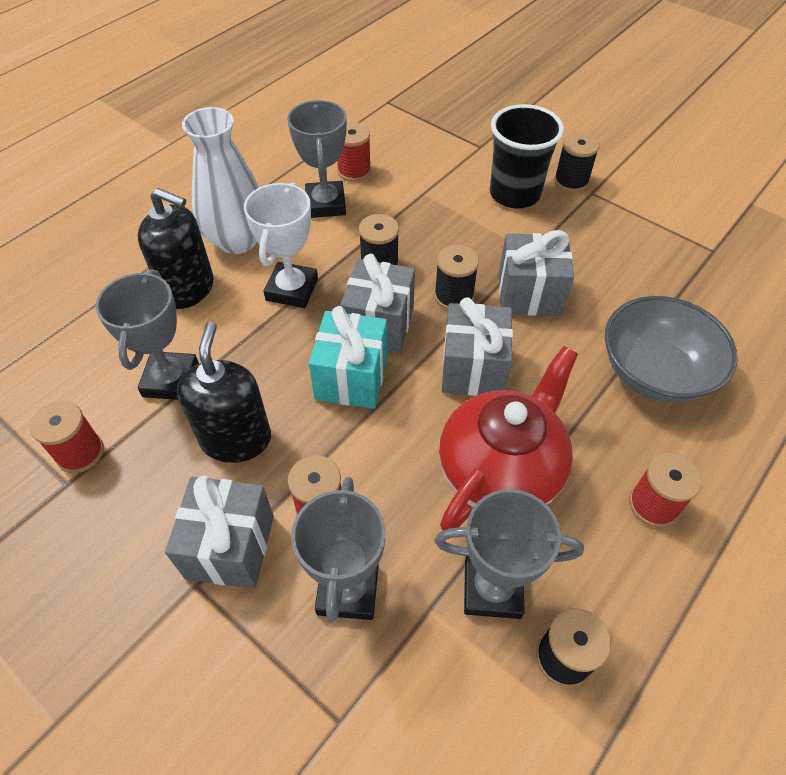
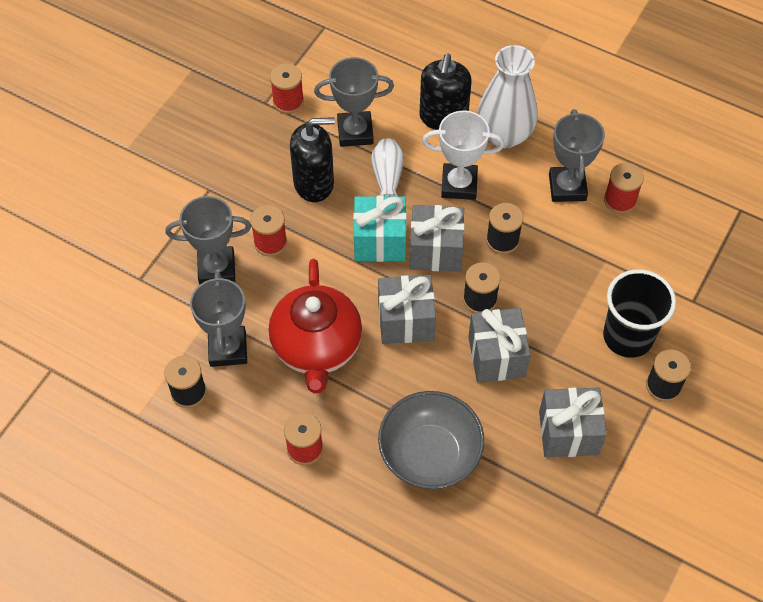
camera: 80 degrees right, 5 degrees up
(230, 546) = (236, 200): grey gift -> grey gift (568, 433)
(255, 356) = (387, 176): none -> white vase
(326, 204) = (567, 187): grey trophy -> grey trophy turned 75 degrees counterclockwise
(501, 470) = (317, 347): red teapot -> red teapot turned 60 degrees clockwise

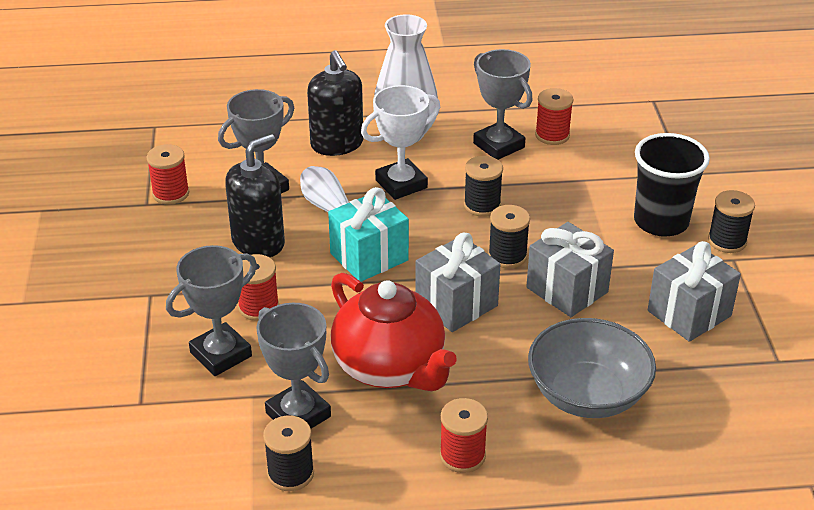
camera: 35 degrees left, 20 degrees down
(435, 251) = (429, 240): grey gift -> none

